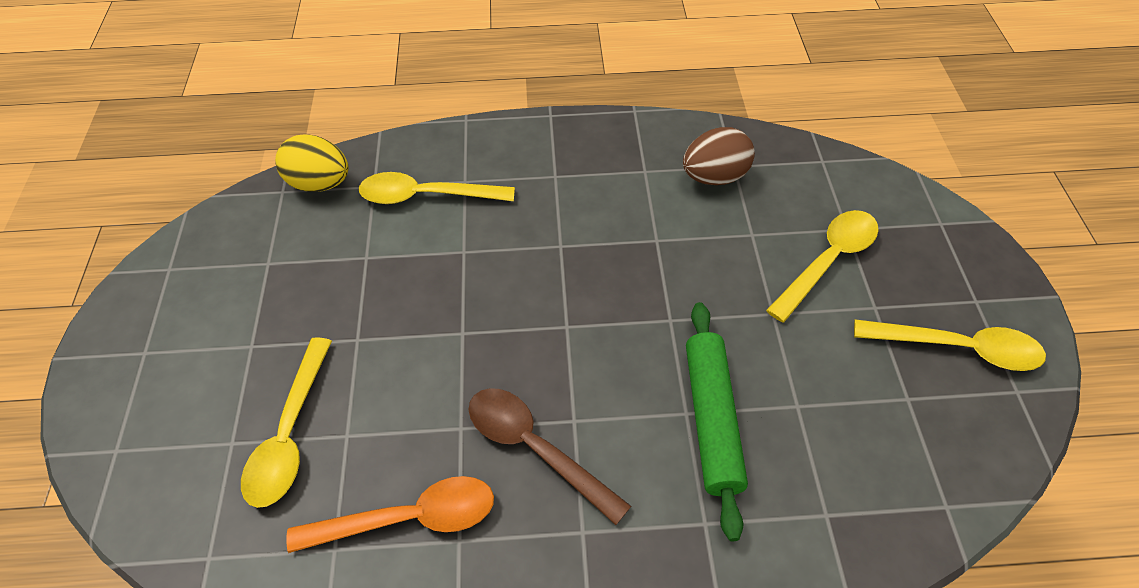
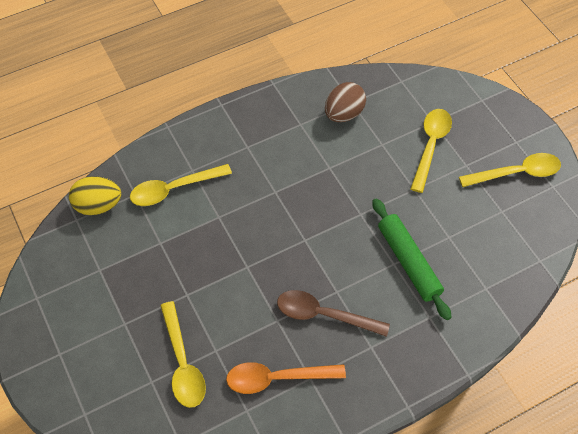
camera: 25 degrees left, 5 degrees up
(409, 518) = (277, 378): orange spoon -> orange spoon turned 150 degrees counterclockwise

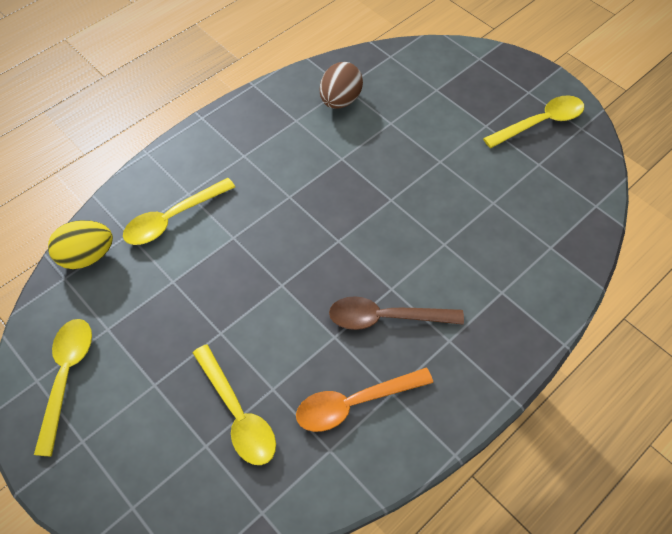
camera: 15 degrees left, 0 degrees up
(409, 262) = (460, 238): green rolling pin -> none
(430, 146) = (442, 114): yellow spoon -> yellow spoon (66, 377)

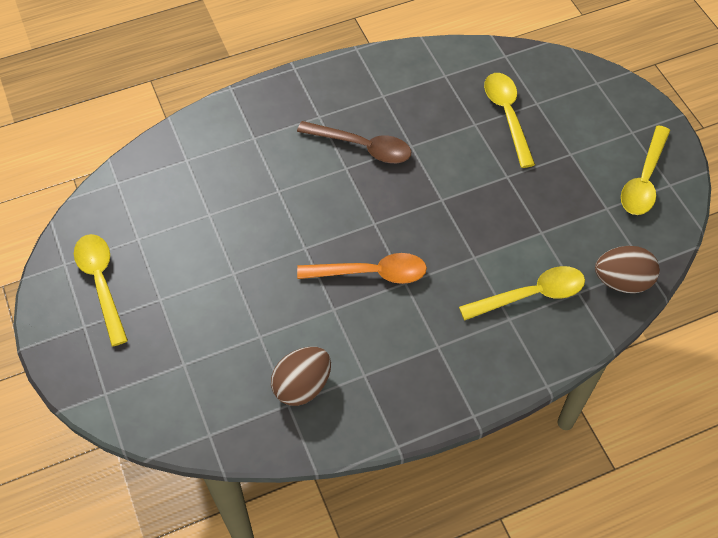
camera: 160 degrees left, 0 degrees up
(87, 256) = (622, 281): yellow egg -> brown egg
(354, 403) = (414, 97): orange spoon -> orange spoon (371, 273)
(540, 123) = (101, 283): yellow spoon -> yellow spoon turned 75 degrees clockwise

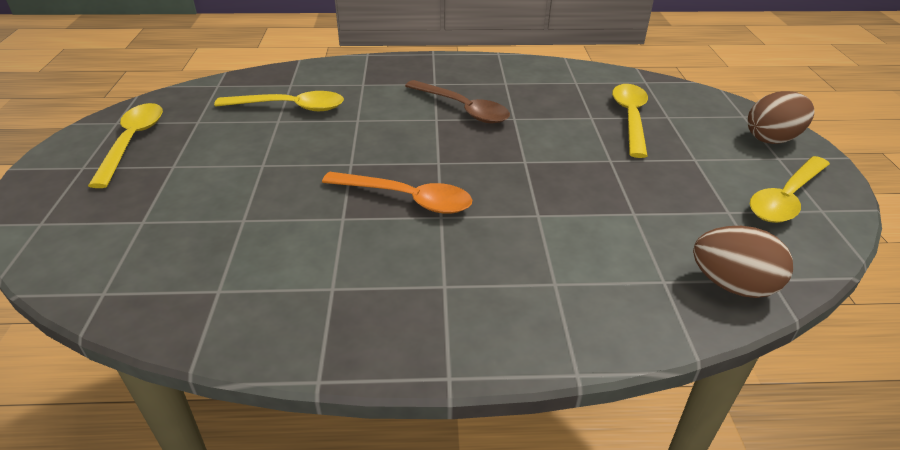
camera: 20 degrees right, 20 degrees down
(302, 386) = (250, 277): brown egg -> brown egg (772, 139)
(531, 295) = (595, 267): yellow spoon -> yellow spoon (290, 107)

